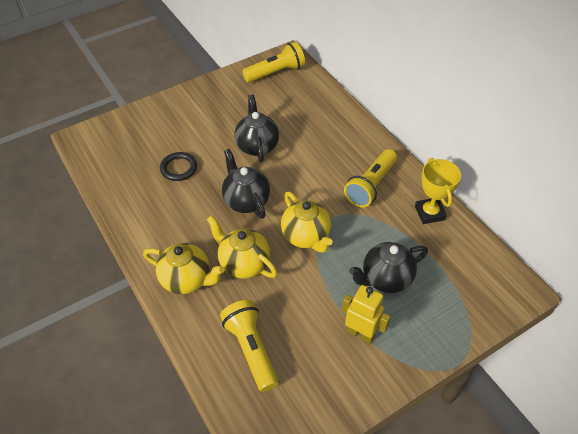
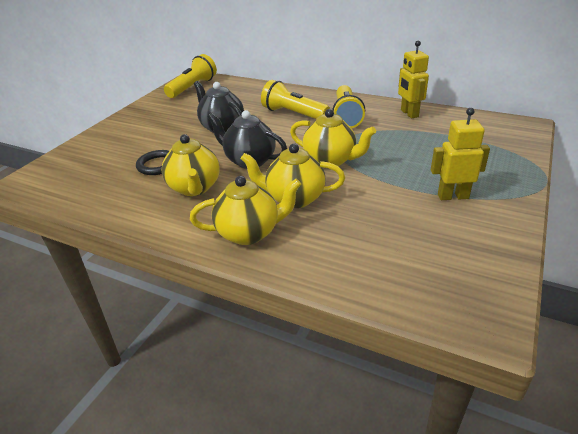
camera: 30 degrees left, 15 degrees down
(185, 210) = (195, 188): none -> yellow teapot
(251, 349) = (373, 251): yellow flashlight -> yellow flashlight (293, 114)
(385, 279) = (426, 158): black teapot -> none
(429, 213) = (409, 113): yellow trophy -> yellow robot

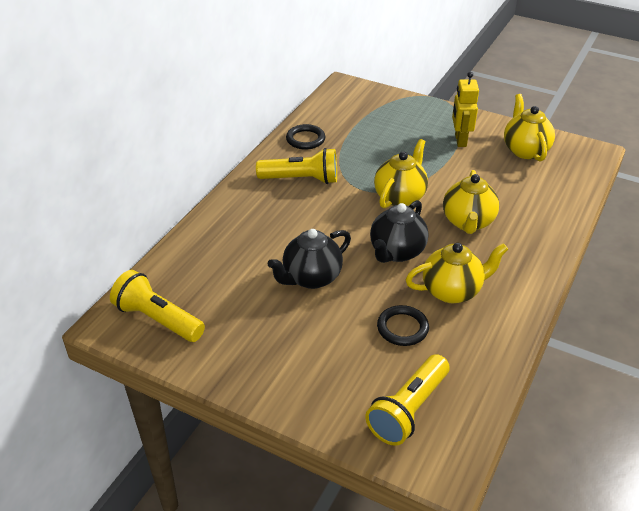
camera: 90 degrees left, 5 degrees up
(249, 233) = (522, 249): yellow teapot -> yellow teapot (525, 150)
(293, 114) = (285, 218): yellow flashlight -> yellow flashlight (408, 410)
(409, 113) = (305, 139): yellow robot -> black ring

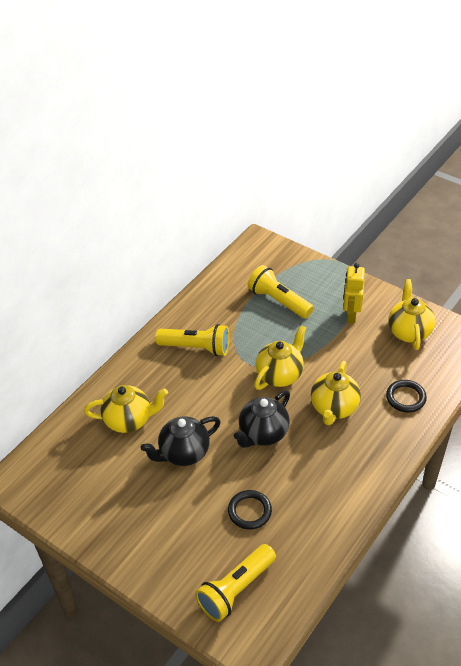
camera: 10 degrees right, 5 degrees up
(158, 319) = (50, 481): yellow flashlight -> yellow flashlight (278, 301)
(305, 139) = (209, 303): black ring -> black ring (405, 398)
(452, 291) = (301, 478): yellow teapot -> yellow teapot (129, 420)

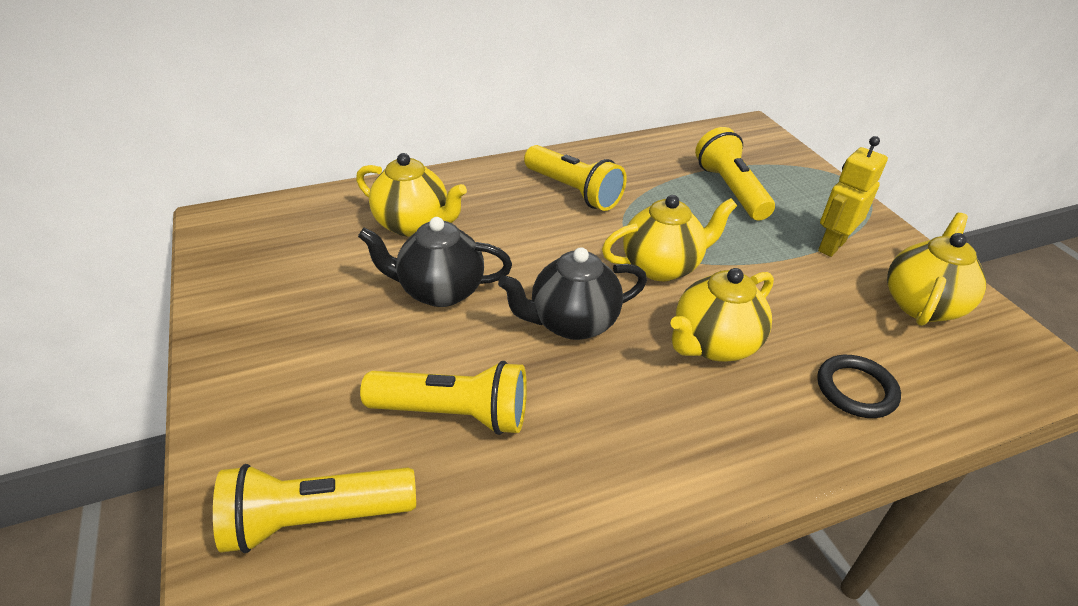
camera: 30 degrees right, 5 degrees down
(249, 511) = (454, 413): black ring -> yellow flashlight

